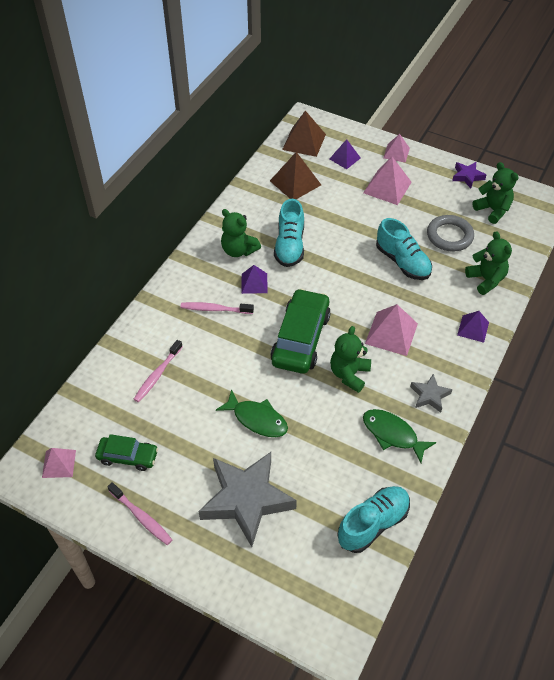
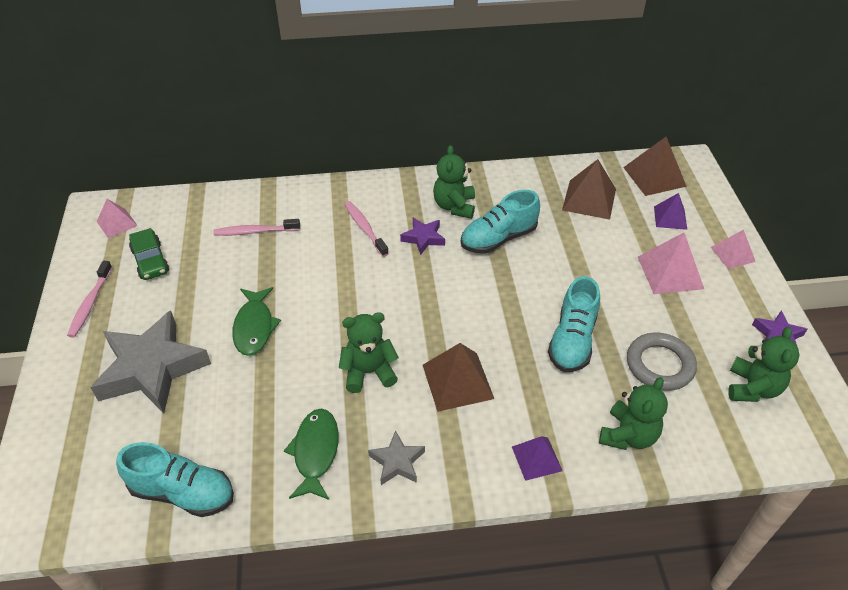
camera: 55 degrees right, 5 degrees down
(254, 283) = (423, 238): purple pyramid -> purple star
(301, 339) = (383, 309): green car -> none
(391, 333) = (457, 381): pink pyramid -> brown pyramid

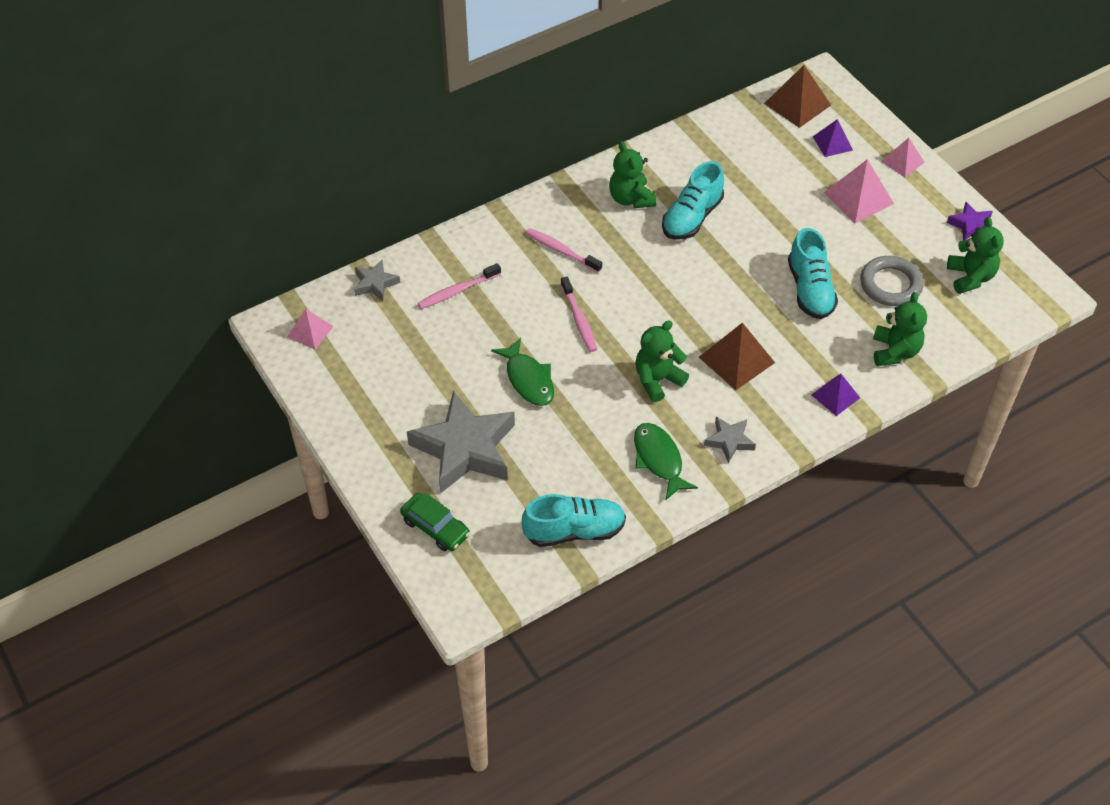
camera: 25 degrees left, 5 degrees up
(90, 303) = (355, 415): pink toothbrush -> pink toothbrush (579, 319)
(150, 261) = (378, 355): green car -> green car (435, 527)
(197, 204) = (375, 283): none -> grey star
(423, 238) = (623, 241): purple star -> none
(589, 199) = (751, 148): brown pyramid -> none

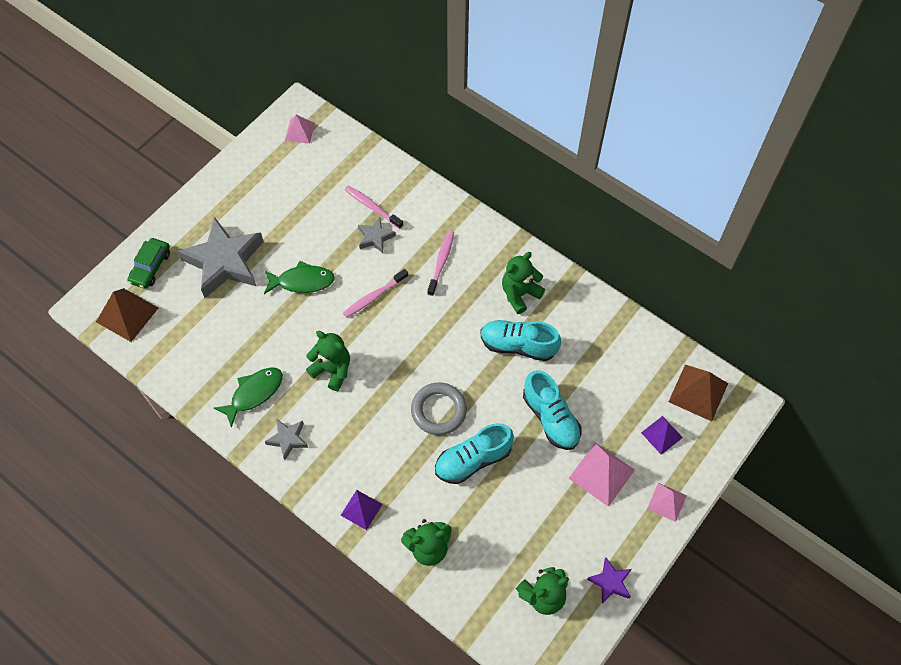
camera: 70 degrees right, 10 degrees up
(375, 283) = (359, 154): grey star -> grey star (375, 237)
(528, 379) = (302, 281): green fish -> green fish turned 135 degrees counterclockwise
(574, 531) = (171, 356): turquoise shoe -> turquoise shoe (551, 418)
(736, 359) = (374, 422): brown pyramid -> brown pyramid (127, 314)
(890, 284) = (506, 526): grey ring -> grey ring (439, 410)

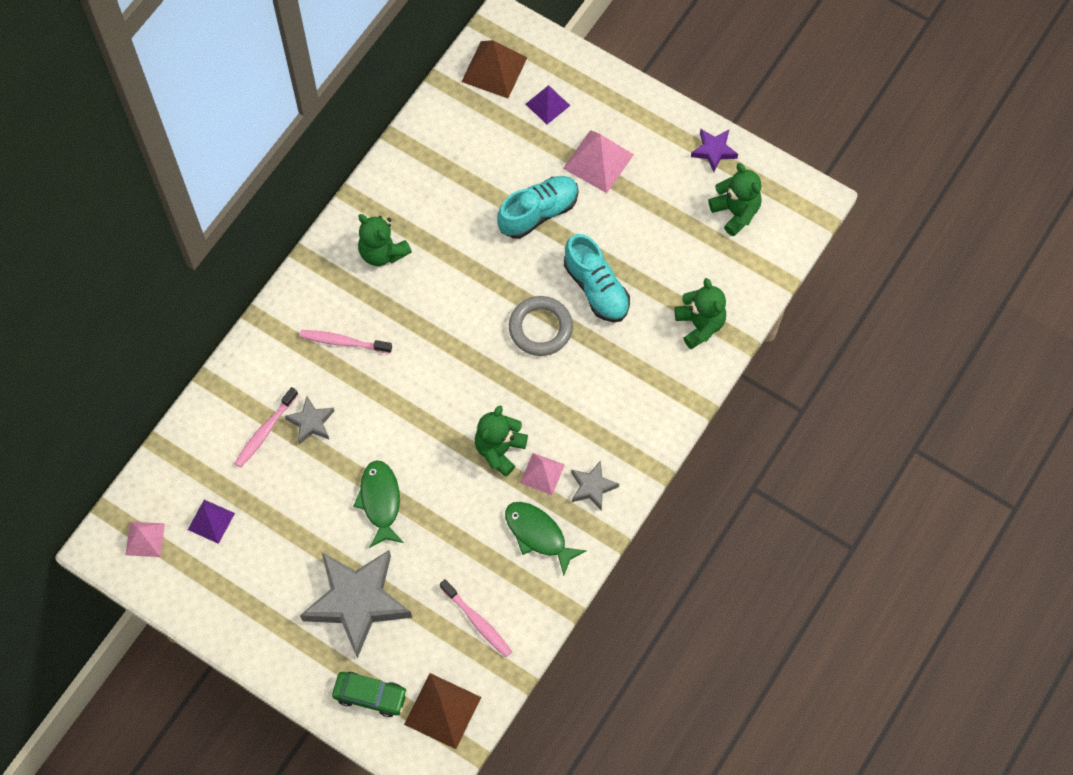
camera: 95 degrees left, 5 degrees up
(361, 509) = (666, 397): purple pyramid -> purple pyramid (211, 521)
(374, 296) = (396, 414): pink toothbrush -> pink toothbrush (477, 621)
(518, 345) = (451, 250): turquoise shoe -> none
(666, 502) = (622, 100): pink pyramid -> pink pyramid (542, 473)

